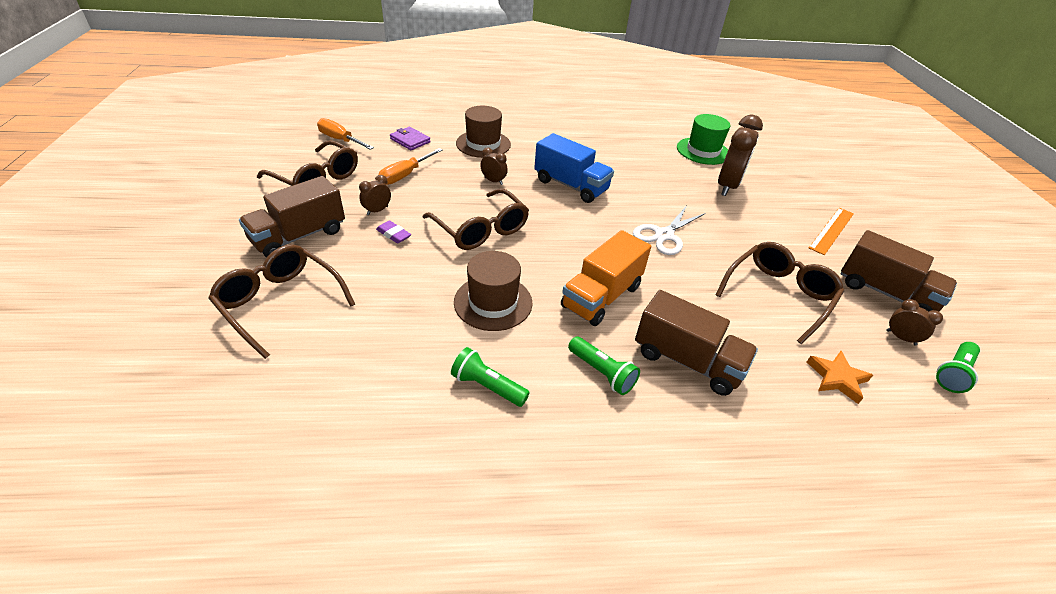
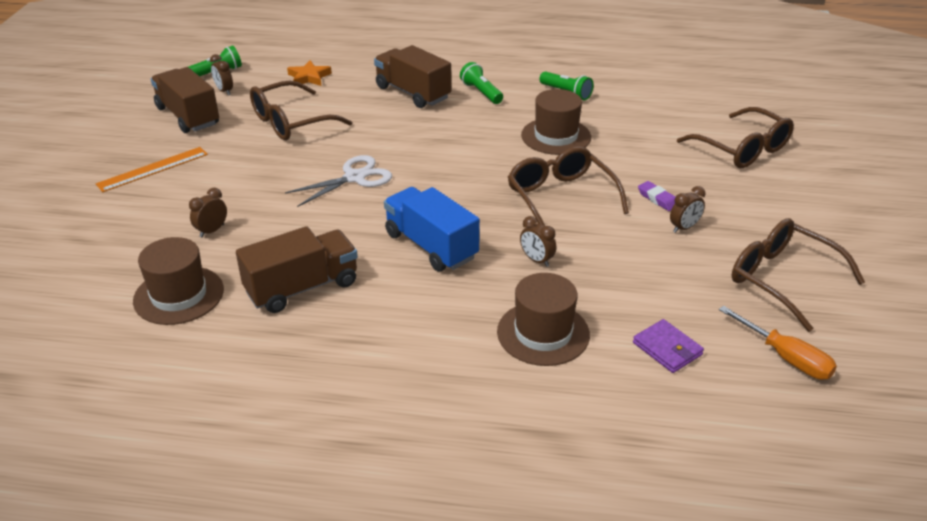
camera: 165 degrees left, 5 degrees down
(299, 236) = (760, 204): brown truck -> brown truck (302, 288)
(405, 175) = (660, 278): orange screwdriver -> none
(601, 296) = (456, 133): orange truck -> none
(703, 151) = (179, 295): green hat -> brown hat
(727, 186) = (212, 231): brown clock -> brown clock, size x0.48

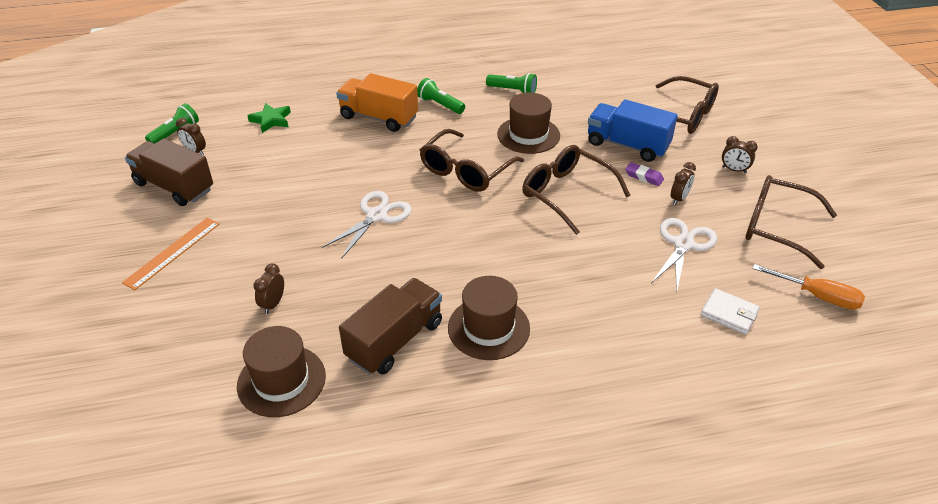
camera: 20 degrees left, 5 degrees up
(292, 122) = (282, 171): brown glasses -> brown glasses (466, 170)
(309, 77) = (271, 120): orange star -> green star
(413, 93) = (379, 117): brown truck -> orange truck
(431, 246) = (485, 268): blue truck -> blue truck (627, 145)
(536, 260) = (581, 259): brown clock -> brown clock (734, 170)
(543, 333) = (626, 327): brown hat -> brown hat (488, 328)
(659, 272) = (683, 244): none -> white scissors
(667, 349) = (729, 313): purple wallet -> white wallet

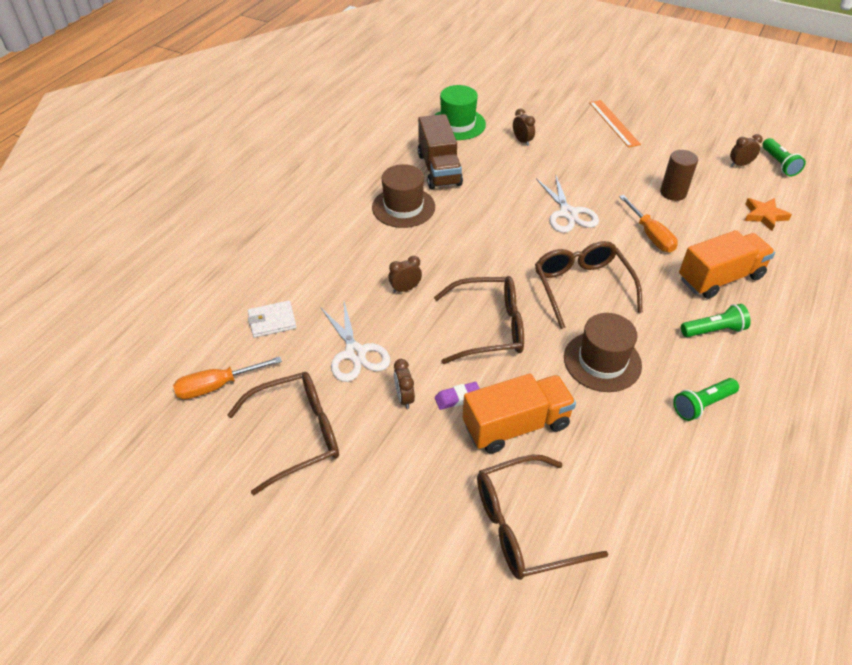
camera: 130 degrees right, 5 degrees up
(174, 187) = (694, 143): brown truck -> none
(271, 120) = (764, 216): green star -> orange star
(281, 172) = (673, 193): none -> brown cylinder
(281, 381) = (457, 124): brown hat -> green hat
(359, 163) = (650, 235): none -> orange screwdriver
(627, 145) = (516, 425): blue truck -> orange truck
(734, 170) = (393, 481): brown clock -> brown clock (405, 289)

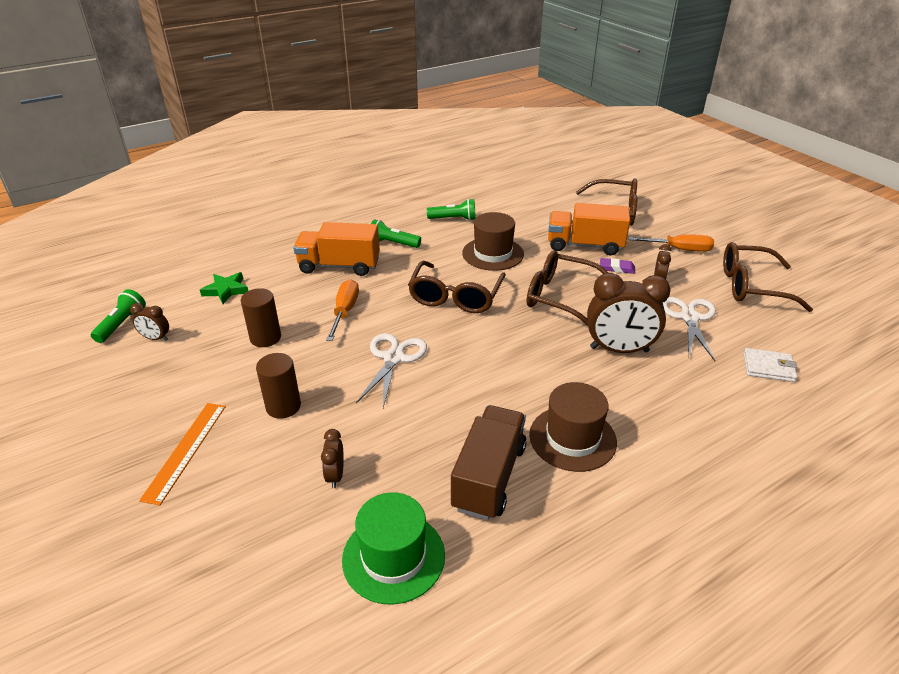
camera: 150 degrees left, 10 degrees down
(217, 386) = (823, 335): orange screwdriver -> orange screwdriver (679, 249)
(405, 289) = (619, 349): brown clock -> brown clock, size x2.10
(596, 159) = (283, 406): none -> brown cylinder
(764, 216) = (226, 290): orange star -> green star

